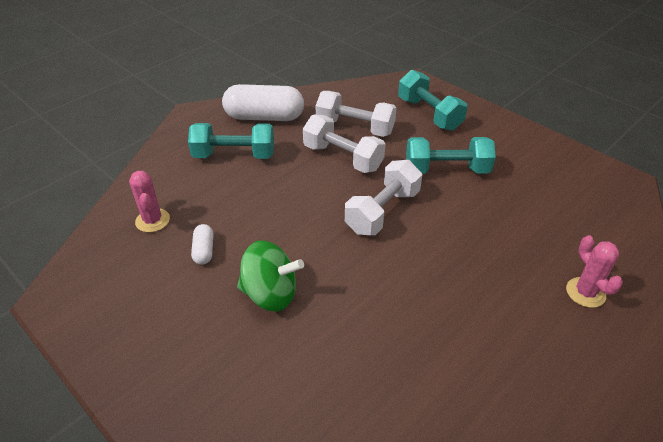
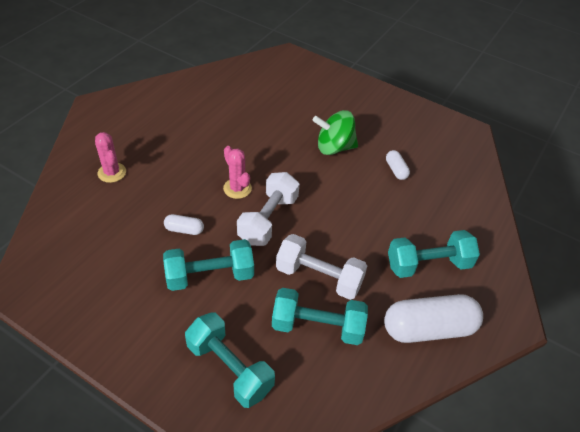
camera: 165 degrees right, 5 degrees up
(152, 220) = (451, 188): pink cactus -> pink cactus (237, 188)
(355, 127) = (317, 326): white dumbbell -> turquoise dumbbell
(476, 212) = (184, 230): none -> white capsule

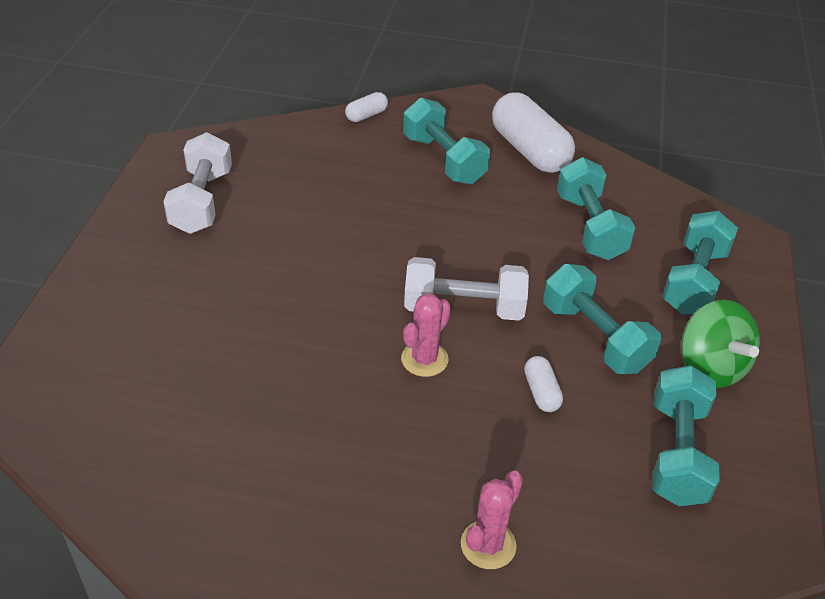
camera: 110 degrees left, 5 degrees down
(104, 273) = (677, 453): none -> turquoise dumbbell
(319, 277) = (523, 240): white dumbbell -> white dumbbell (202, 201)
(334, 147) = (274, 274): green spinning top -> green spinning top (710, 367)
(396, 170) = (293, 205): white capsule -> white capsule (366, 115)

